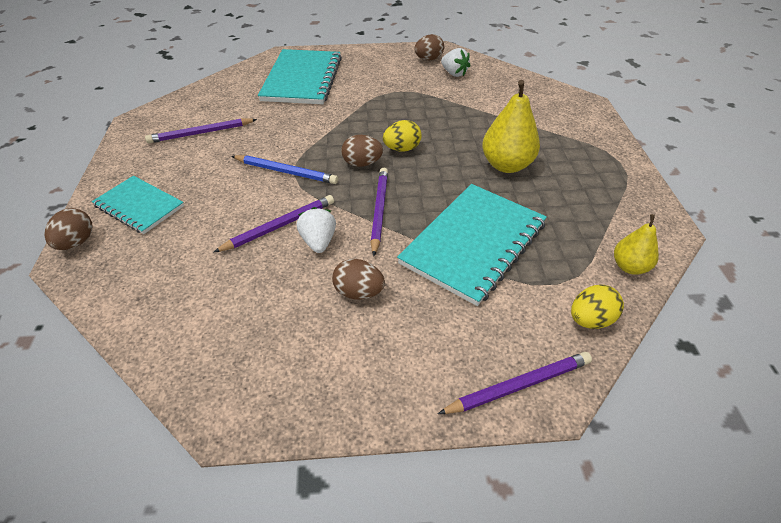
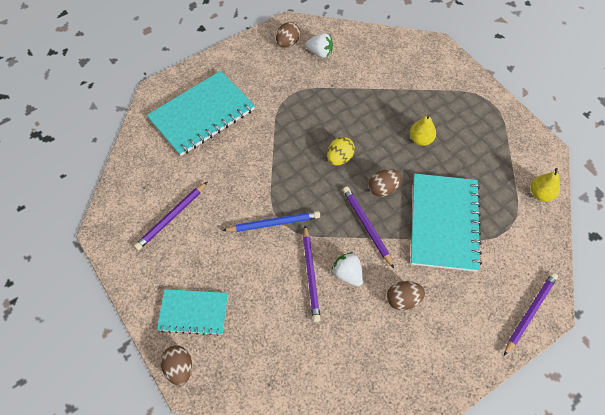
camera: 30 degrees left, 15 degrees up
(279, 226) = (311, 275): purple pencil -> purple pencil turned 150 degrees clockwise
(302, 79) = (202, 114): turquoise notebook -> turquoise notebook turned 75 degrees clockwise
(362, 163) = (322, 187): brown egg -> brown egg (383, 189)
(506, 165) = (420, 139): yellow pear -> yellow pear, size x0.60
(590, 320) = (540, 246): yellow egg -> none

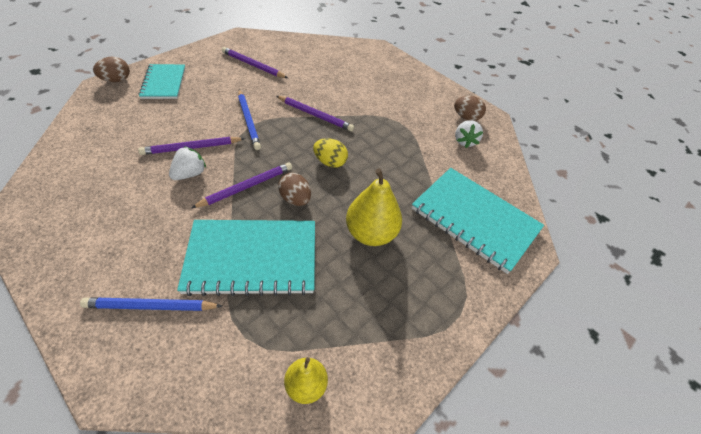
camera: 75 degrees right, 10 degrees down
(202, 114) = (360, 72): turquoise notebook -> turquoise notebook (474, 220)
(403, 300) = (153, 220): brown egg -> none
(420, 139) = (371, 233): yellow pear -> yellow pear, size x1.66
(487, 292) = (150, 306): none -> blue pencil
(530, 312) = (112, 360): purple pencil -> purple pencil (315, 115)

